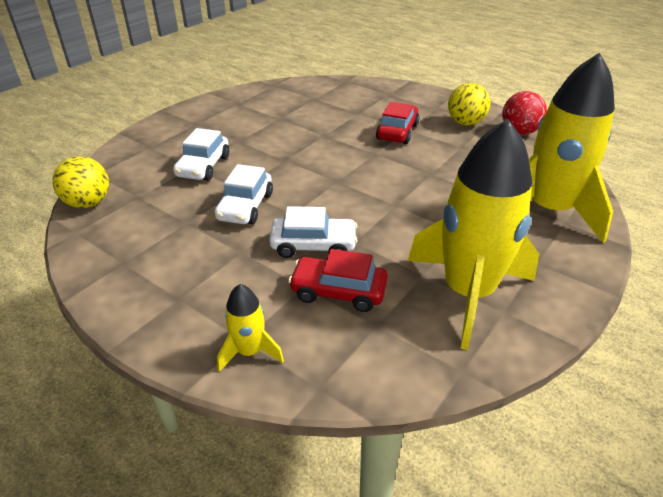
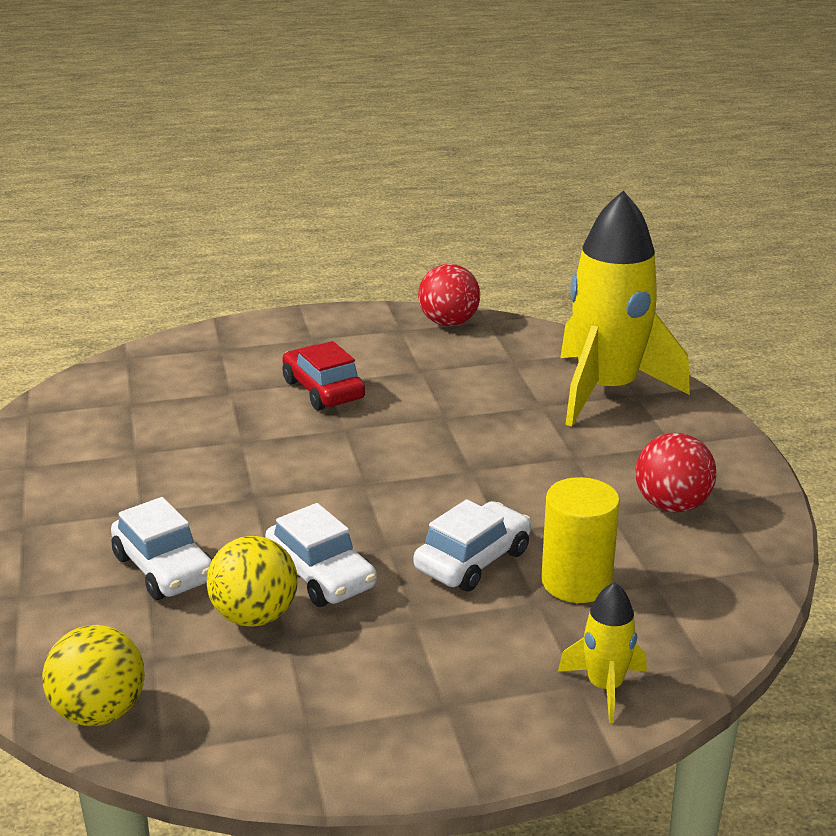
camera: 50 degrees left, 10 degrees down
(338, 292) = (576, 582): red car -> yellow cylinder
(465, 123) = (377, 340): yellow ball -> yellow ball (255, 616)
(468, 293) = (671, 505): yellow rocket -> red ball

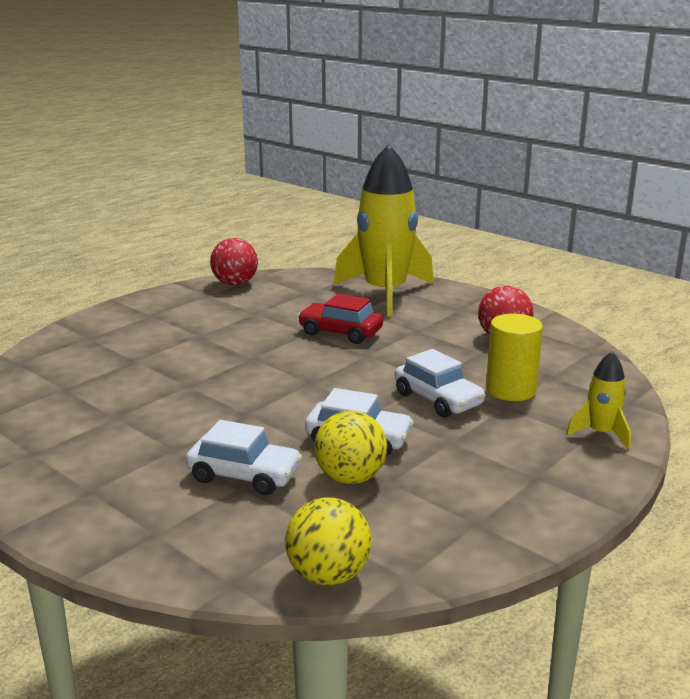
camera: 35 degrees left, 5 degrees down
(323, 390) = (203, 341): red car -> red car (340, 332)
(472, 560) = (438, 399): white car -> white car turned 135 degrees clockwise

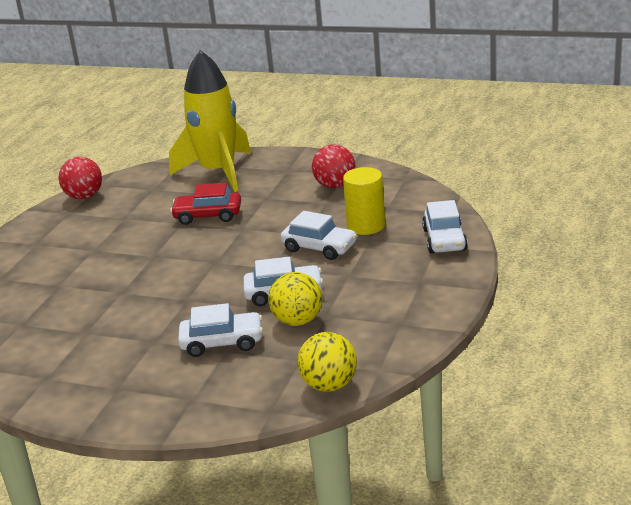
camera: 20 degrees left, 5 degrees up
(601, 433) = (444, 240): yellow rocket -> white car

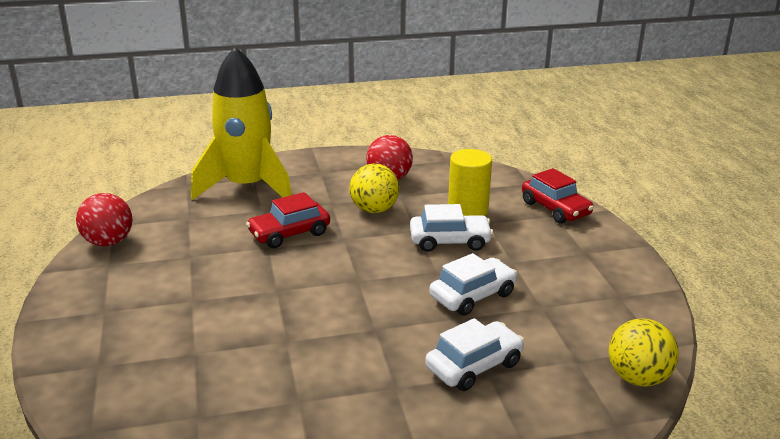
camera: 35 degrees left, 0 degrees up
(298, 321) = (522, 320): yellow ball -> yellow ball (374, 210)
(444, 240) = (555, 209): white car -> red car

